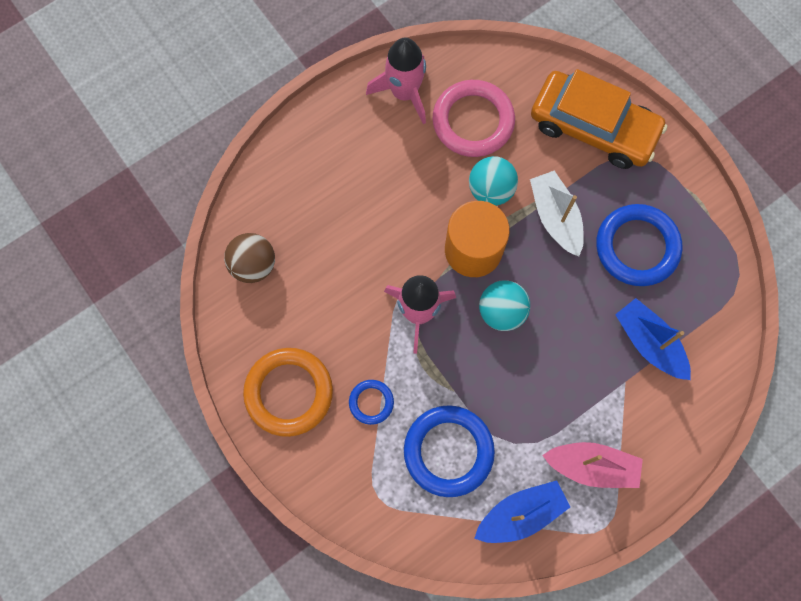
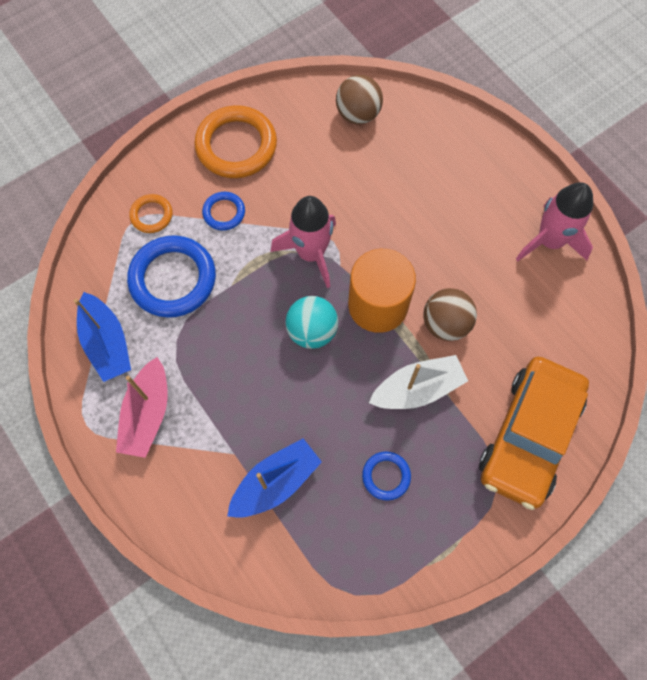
camera: 90 degrees right, 5 degrees down
(374, 479) = (151, 215): none -> orange ring
(473, 121) = (523, 307): pink ring -> none
(491, 190) = (445, 324): turquoise ball -> brown ball
(637, 247) = (386, 476): blue ring -> blue ring, size x0.51

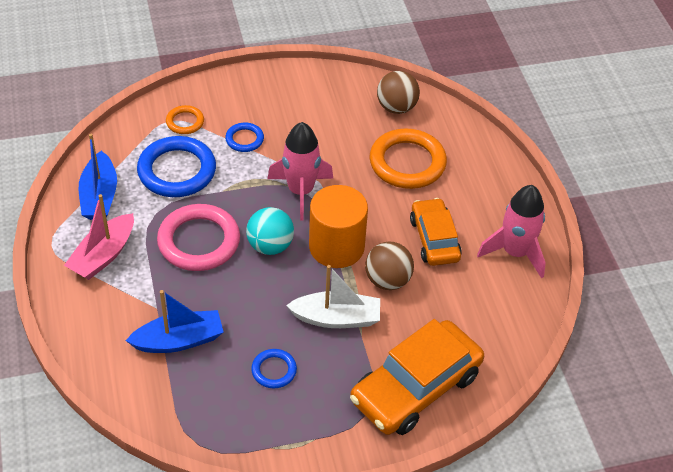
camera: 20 degrees right, 20 degrees down
(236, 145) = (281, 97): orange ring -> orange ring (407, 163)
(237, 356) = (199, 241): none -> pink ring
(467, 257) = (434, 239): none -> orange car

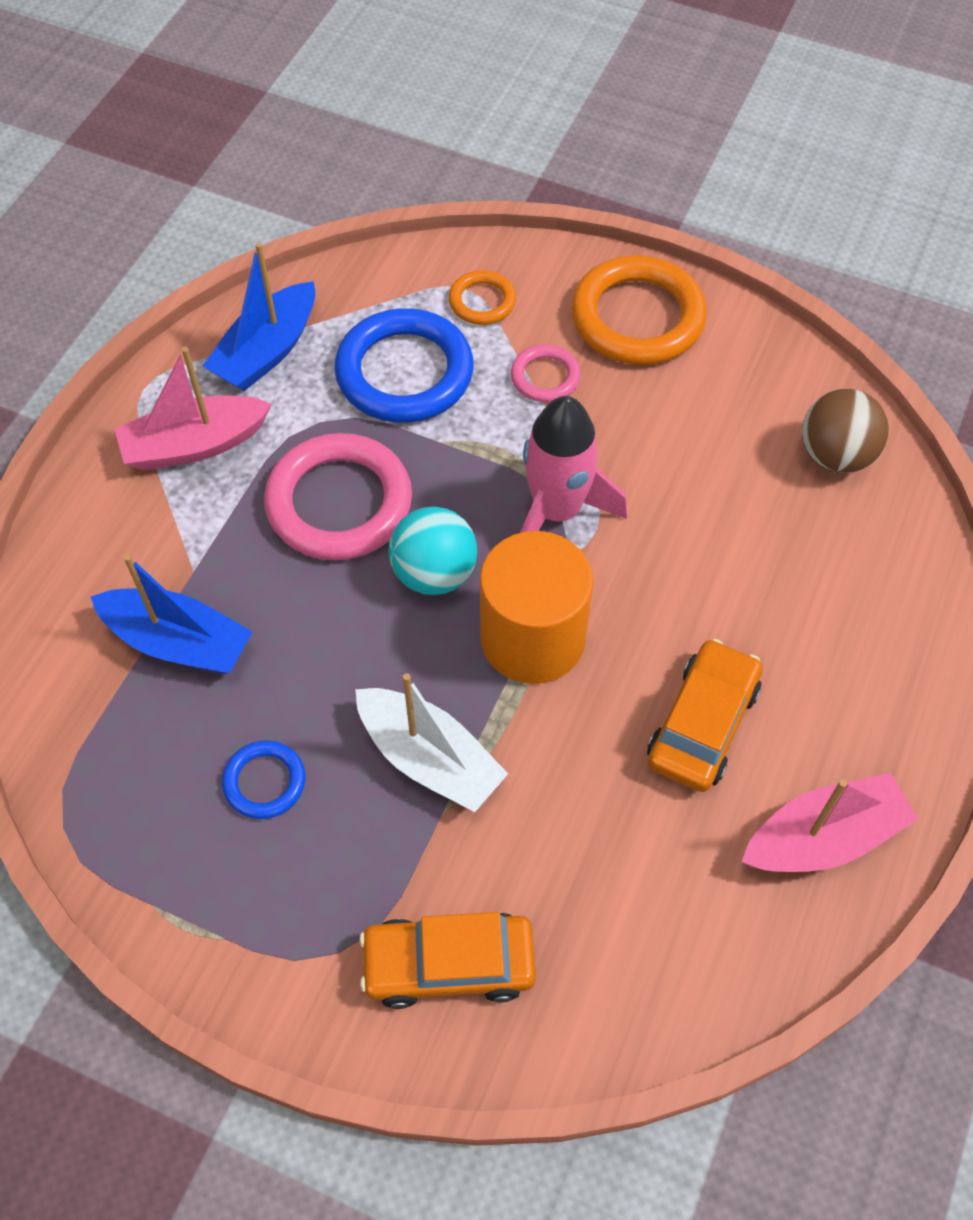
camera: 40 degrees right, 10 degrees up
(244, 139) = (545, 377): blue ring -> pink ring
(388, 280) = (564, 747): brown ball -> none
(407, 163) = (771, 562): orange ring -> orange ring (637, 317)
(415, 387) = (449, 964): orange car -> orange car, size x0.63
(515, 252) = (823, 838): pink rocket -> pink boat

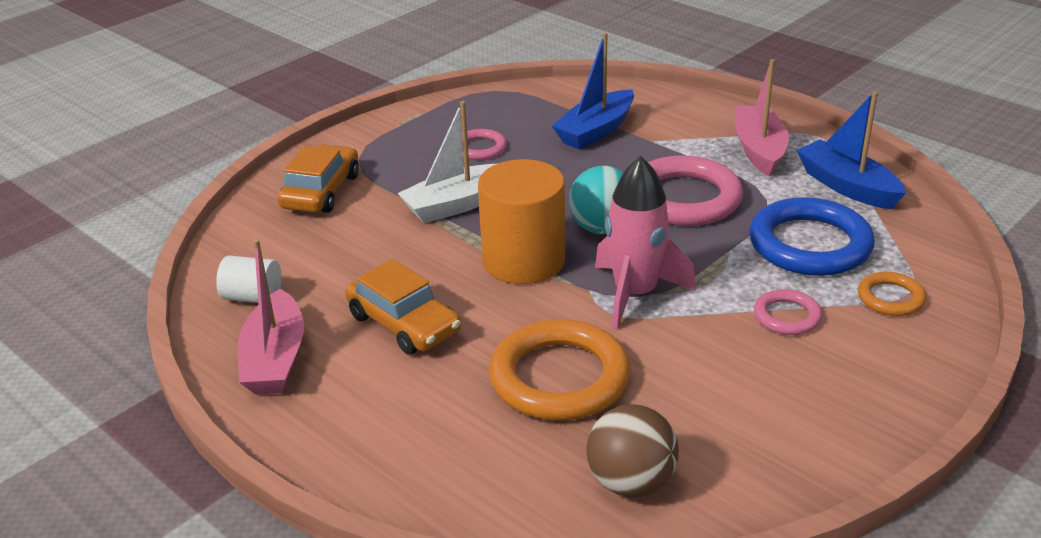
camera: 110 degrees right, 25 degrees down
(264, 782) = (480, 148): blue ring -> pink ring
(637, 317) = (855, 390): orange ring -> orange ring (559, 378)
(726, 928) = (253, 297): none -> white cylinder

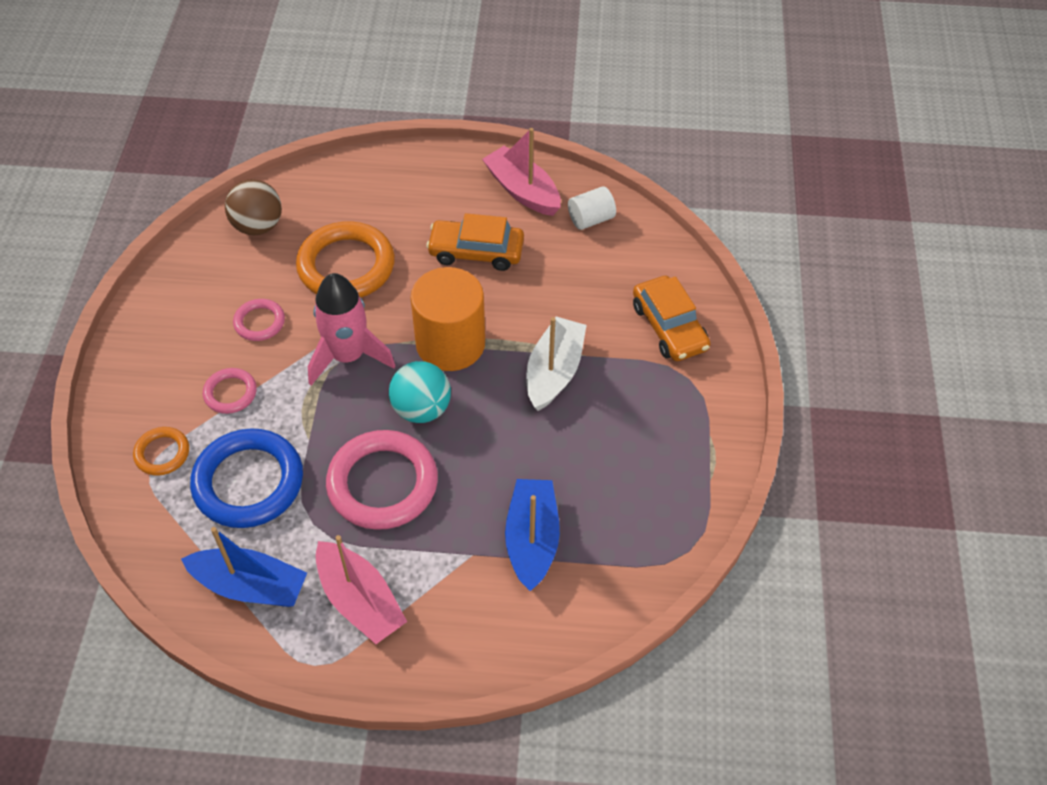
camera: 140 degrees right, 20 degrees up
(480, 148) = (607, 451): pink ring -> pink ring (259, 322)

